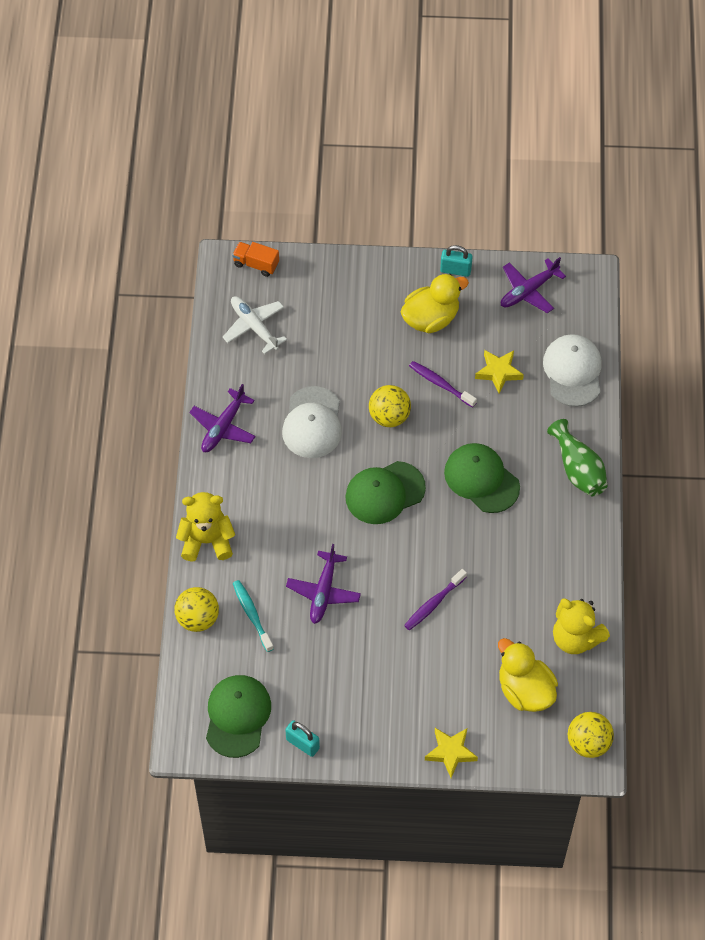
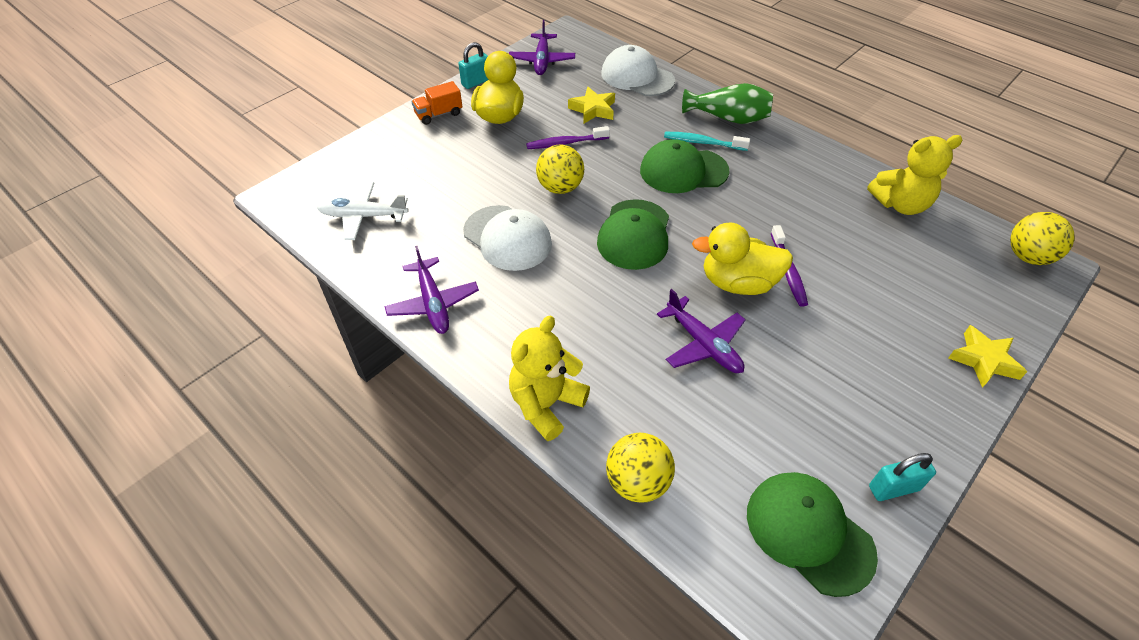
camera: 50 degrees left, 10 degrees down
(252, 615) = (678, 424): turquoise toothbrush -> turquoise toothbrush (703, 142)
(256, 264) = (308, 178): orange truck -> orange truck (439, 114)
(525, 690) = (938, 265): yellow duck -> yellow duck (738, 283)

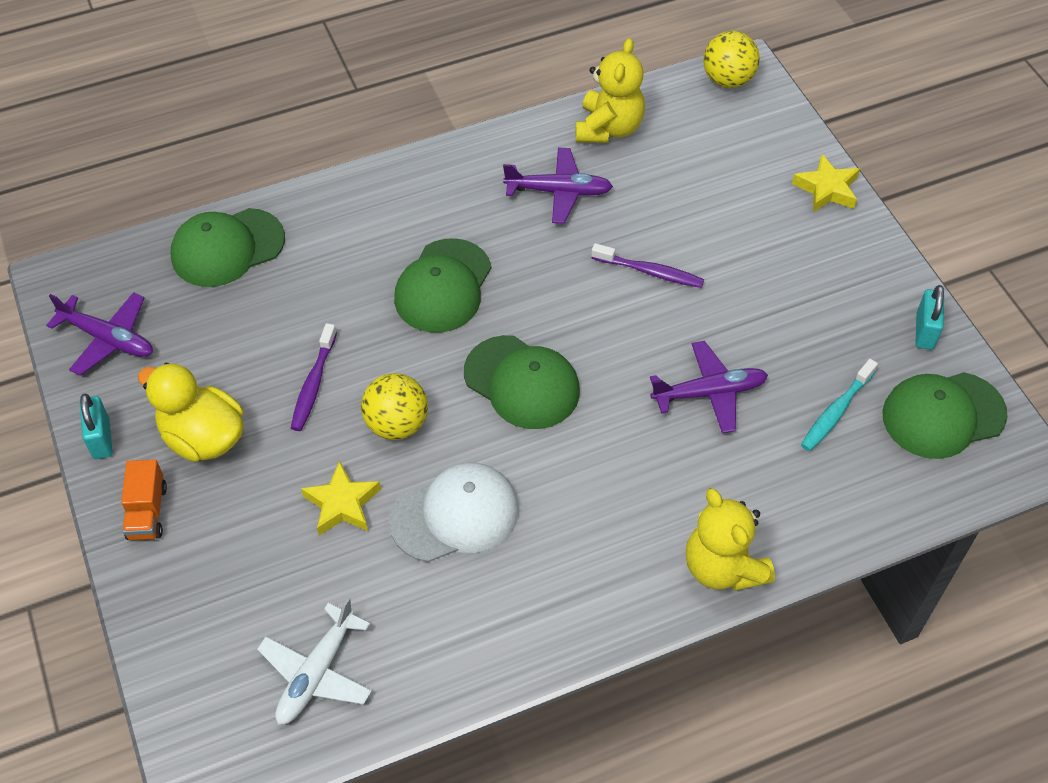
camera: 65 degrees left, 5 degrees up
(433, 303) = (523, 633): purple plane -> purple plane (559, 191)
(593, 109) = (264, 325): yellow star -> yellow star (342, 504)
(637, 77) = (227, 248): white cap -> green cap
(637, 482) = (845, 523): yellow ball -> none
(703, 142) = (405, 243): turquoise toothbrush -> turquoise toothbrush (836, 411)
(728, 118) = (376, 196): green vase -> none
(738, 283) = (644, 322): yellow duck -> none

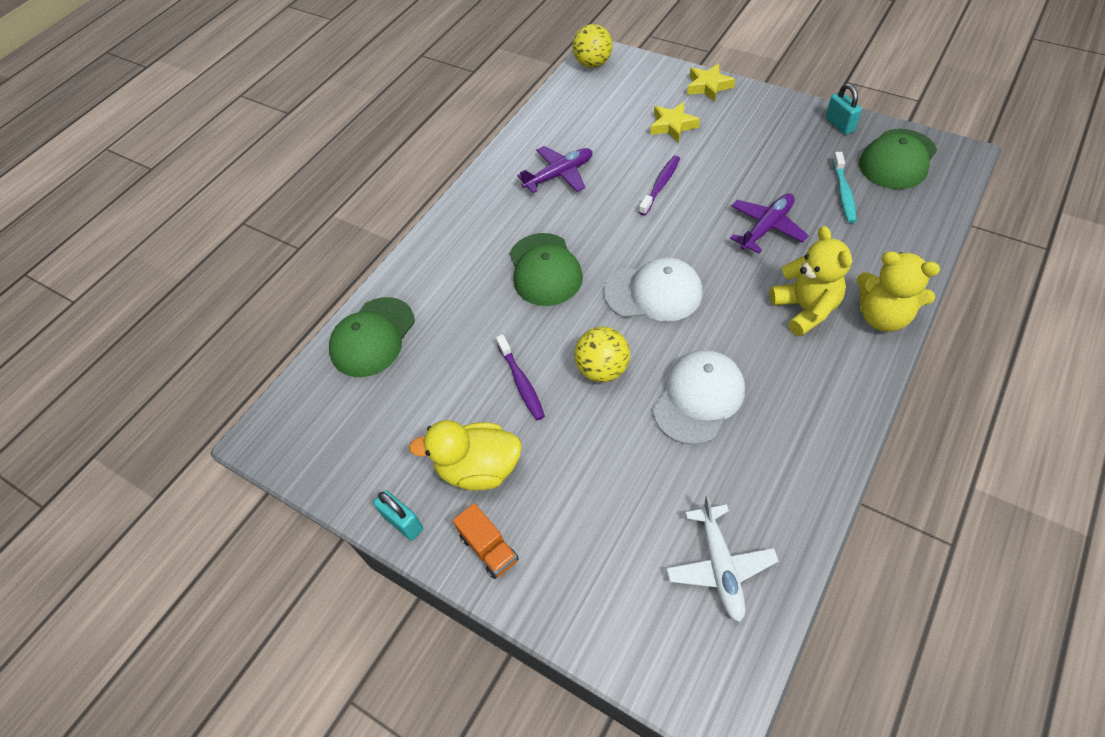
camera: 30 degrees left, 0 degrees up
(108, 339) = (341, 451): purple plane -> none
(342, 504) = (620, 443): yellow star -> yellow star (672, 125)
(522, 382) = (653, 293): green cap -> white cap
(608, 128) = (552, 125): yellow teddy bear -> yellow teddy bear (805, 309)
(650, 272) = (660, 185): purple toothbrush -> purple toothbrush turned 45 degrees counterclockwise

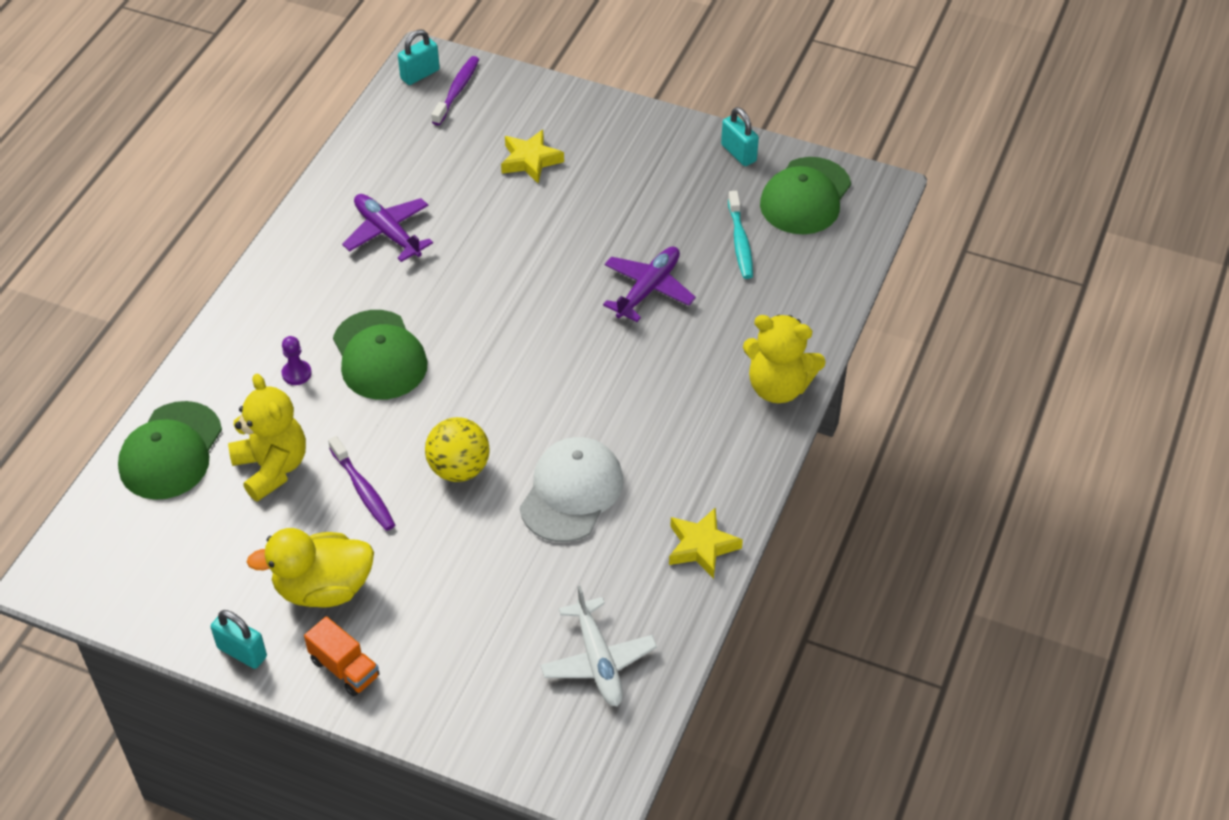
camera: 15 degrees left, 5 degrees down
(478, 280) = (296, 373): none -> purple pawn
(559, 175) = (387, 232): purple plane -> purple plane turned 90 degrees counterclockwise
(593, 64) = (420, 74): yellow ball -> turquoise padlock
(653, 293) = (515, 376): white cap -> none
(660, 185) = (518, 241): purple toothbrush -> purple toothbrush (457, 90)
(708, 86) = (574, 104): yellow star -> yellow star (701, 546)
(805, 309) = (692, 384): yellow teddy bear -> yellow teddy bear (272, 468)

